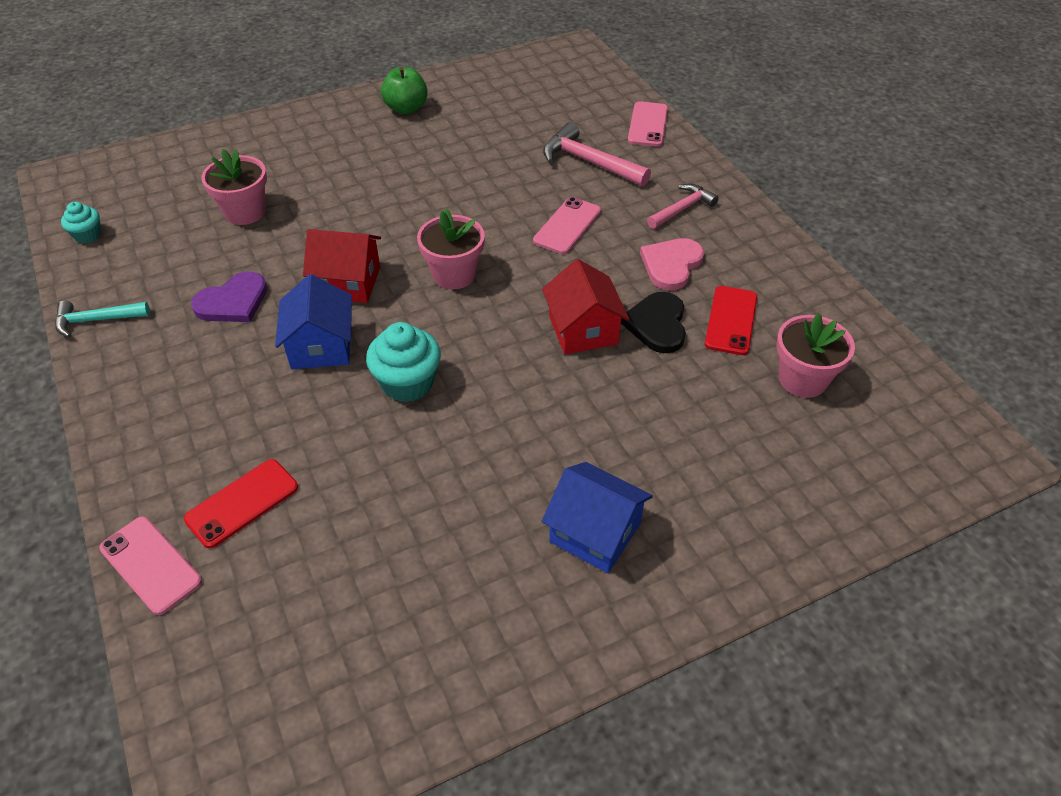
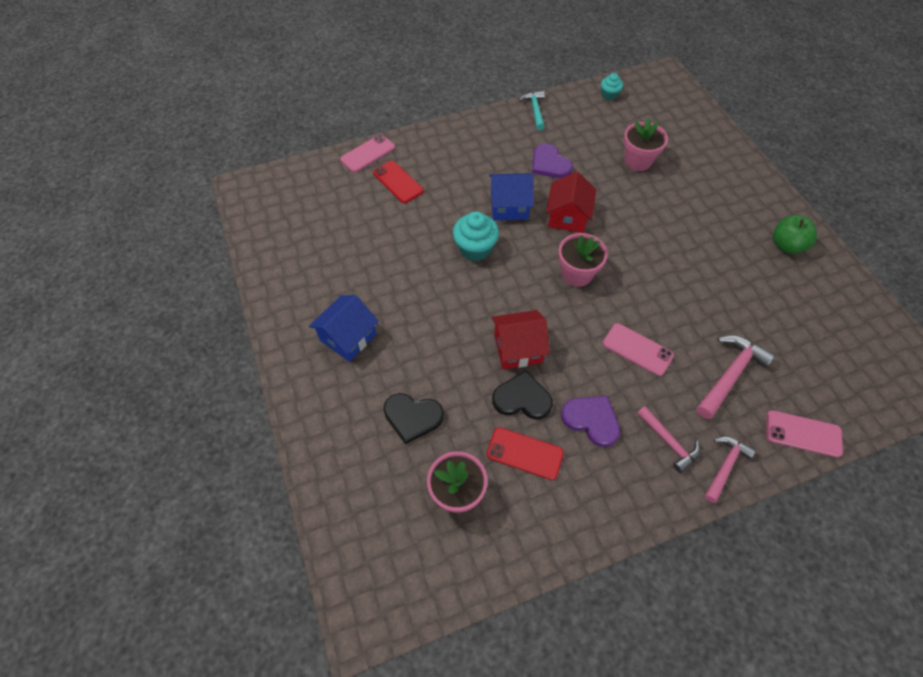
camera: 95 degrees right, 10 degrees up
(671, 265) = (591, 420): pink heart -> purple heart
(698, 174) = (725, 466): none -> pink hammer
(713, 434) = (412, 417): none -> black heart

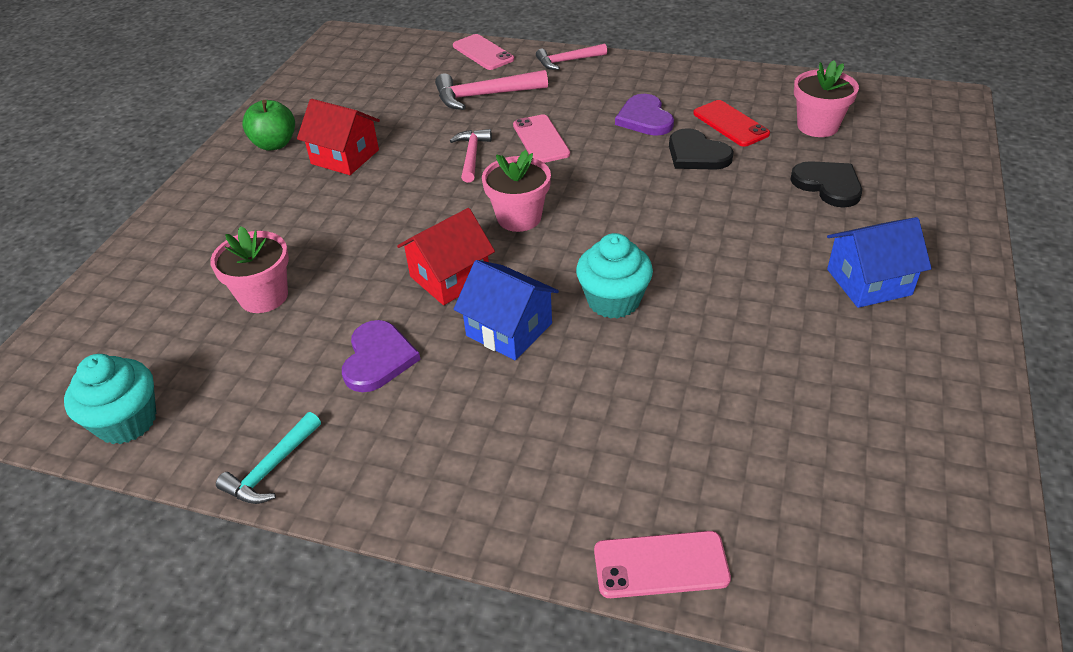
camera: 140 degrees left, 15 degrees down
(398, 182) = (646, 465): red phone -> none
(518, 348) = (662, 188): red house -> red house (345, 157)
(609, 95) = (127, 421): turquoise cupcake -> turquoise cupcake, size x1.72
(668, 442) = (594, 85): pink hammer -> pink hammer (472, 156)

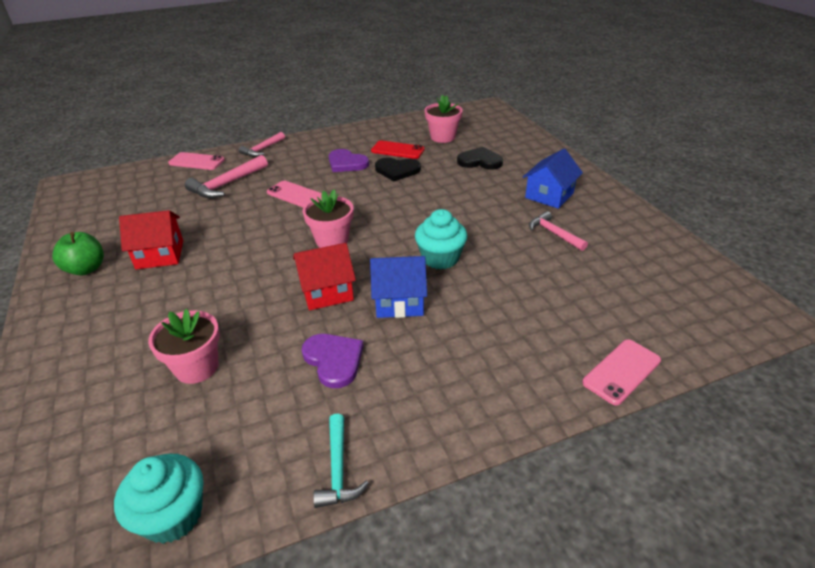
camera: 40 degrees left, 5 degrees down
(450, 278) = (326, 291): red house -> red house turned 60 degrees clockwise
(472, 156) = (258, 219): pink hammer -> pink hammer (554, 233)

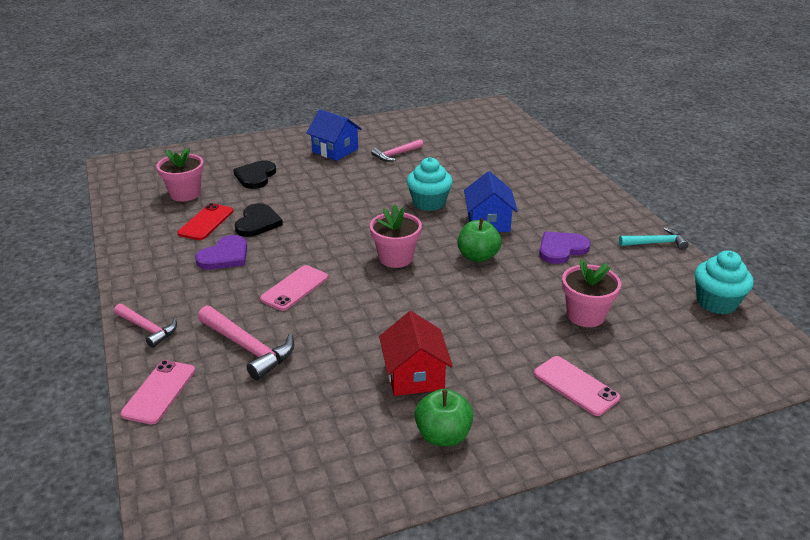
camera: 90 degrees left, 5 degrees down
(326, 291) = (478, 257): red house -> green apple
(621, 371) = (548, 151): pink phone -> pink phone (575, 386)

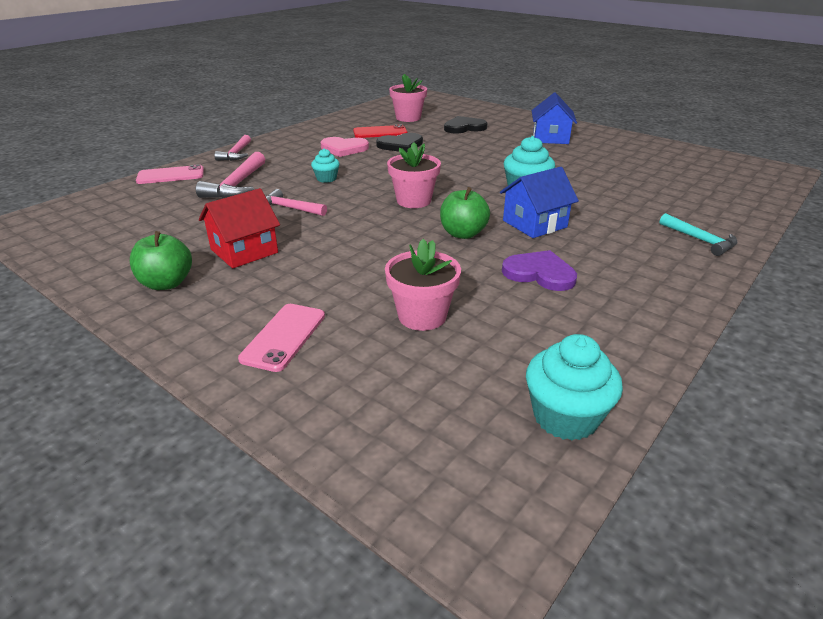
camera: 60 degrees right, 0 degrees up
(225, 256) = (344, 148): purple heart -> pink heart
(294, 288) = (326, 178): pink phone -> turquoise cupcake
(396, 154) = (588, 158): pink hammer -> pink hammer (290, 208)
(655, 243) = (649, 335): turquoise hammer -> turquoise hammer (700, 240)

